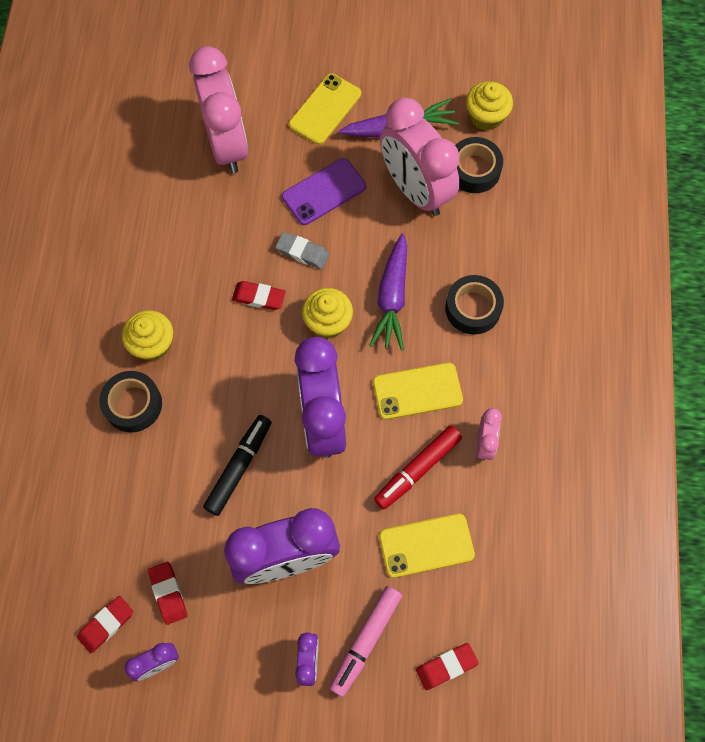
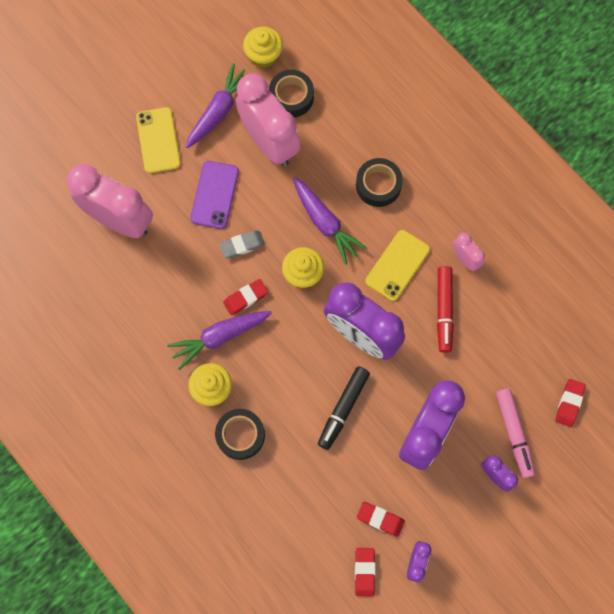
camera: 45 degrees left, 5 degrees up
(203, 308) = (219, 337): none -> purple carrot
(239, 467) = (343, 409): black marker -> black marker turned 135 degrees counterclockwise
(415, 190) = (269, 142): pink clock -> pink clock turned 135 degrees counterclockwise
(426, 545) = (492, 348): yellow phone -> none

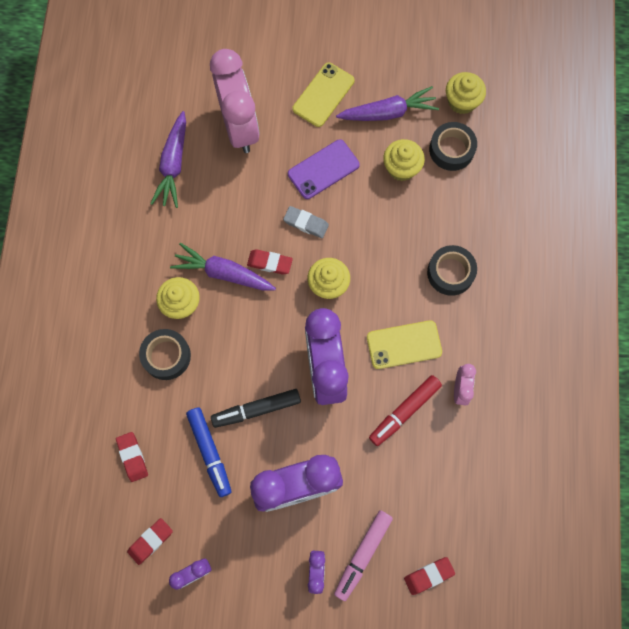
camera: 45 degrees right, 0 degrees up
(269, 142) = (401, 168): pink clock -> yellow cupcake
(325, 223) = (382, 264): purple carrot -> purple carrot (173, 165)
(341, 470) = (210, 452): none -> blue marker
(380, 519) = (200, 515): red eraser -> red eraser (132, 457)

